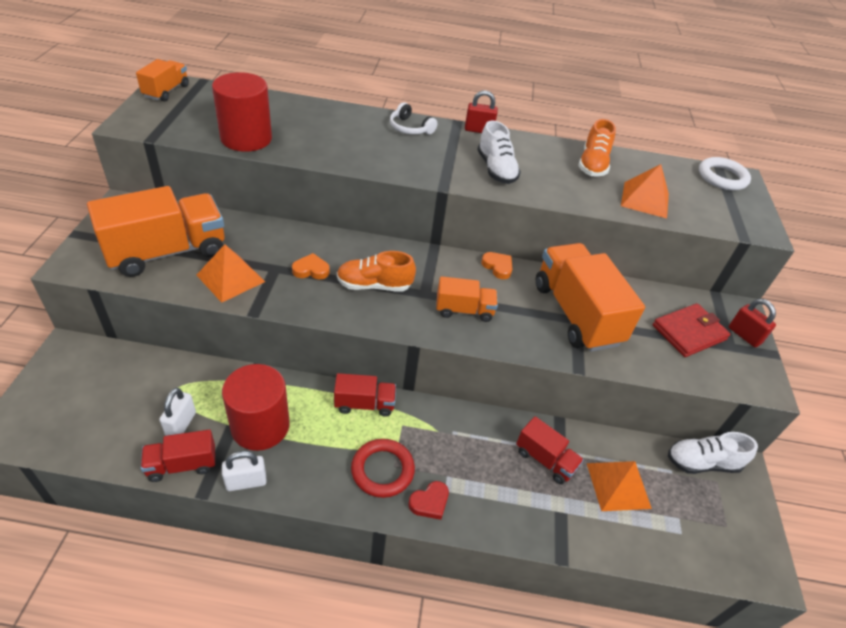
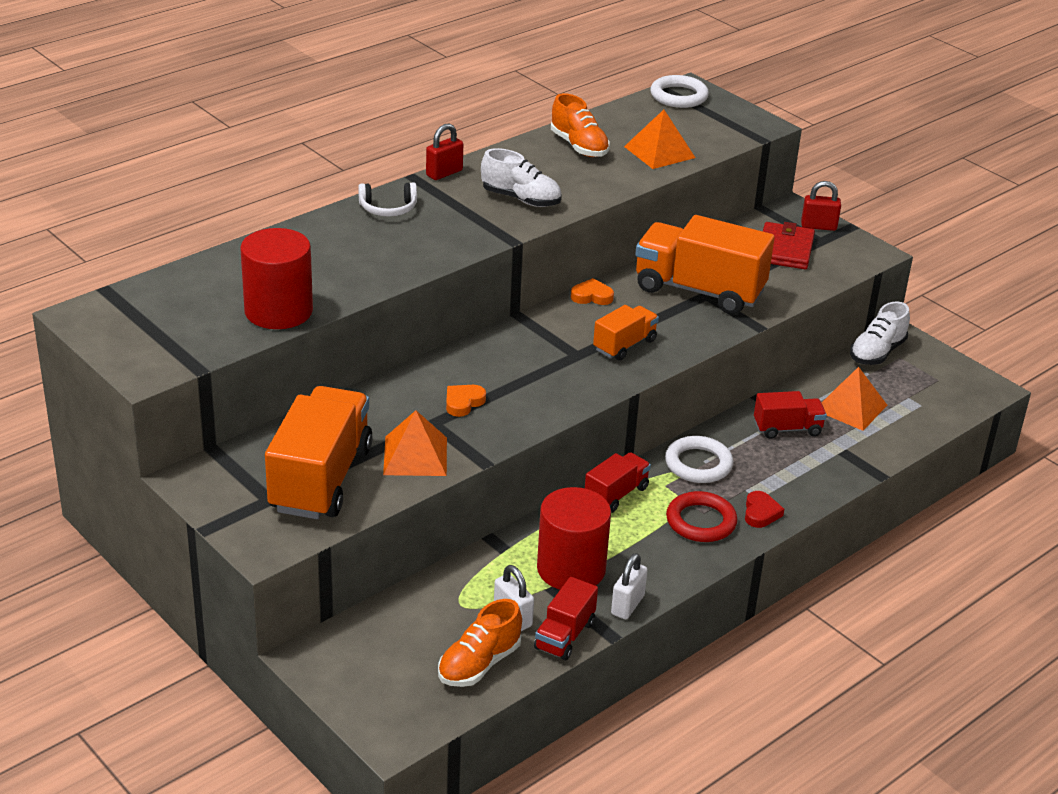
camera: 45 degrees left, 10 degrees down
(166, 91) = (100, 323): orange truck -> none
(374, 285) = (531, 377): orange shoe -> orange shoe (479, 664)
(445, 430) = (698, 464): none -> white ring

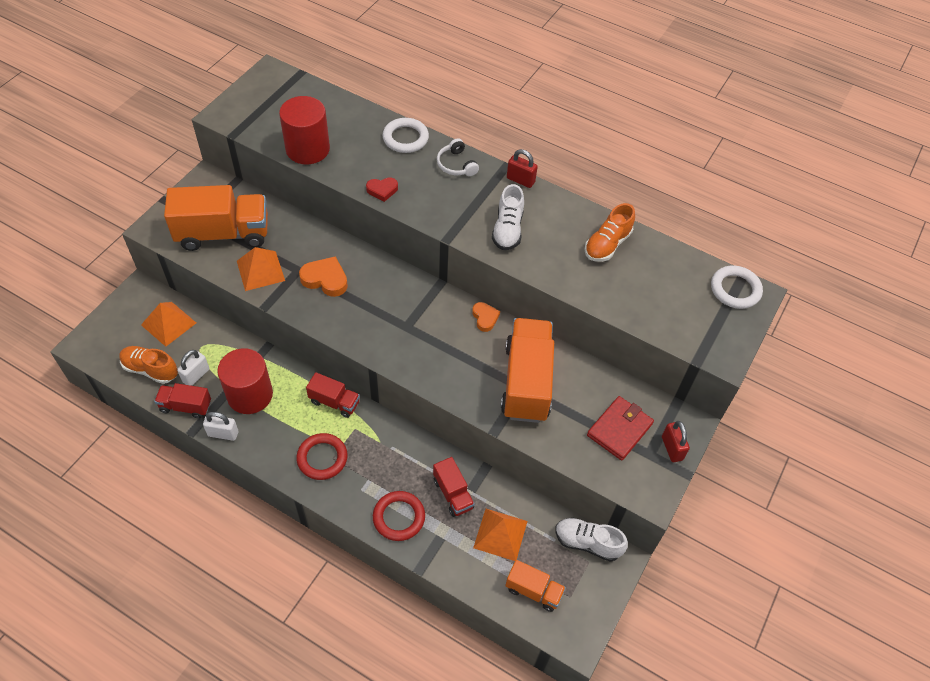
camera: 70 degrees right, 20 degrees up
(463, 403) = (325, 279): orange heart -> orange heart, size x1.57
(624, 345) = (430, 351): orange truck -> orange truck (533, 591)
(659, 152) = (630, 296): orange pyramid -> orange pyramid (168, 323)
(698, 464) = (386, 444): white ring -> white ring (405, 138)
(761, 513) = (344, 494): red heart -> red heart (382, 190)
(785, 250) = (619, 430): red wallet -> red wallet turned 45 degrees counterclockwise
(807, 476) = (399, 517): none -> red ring

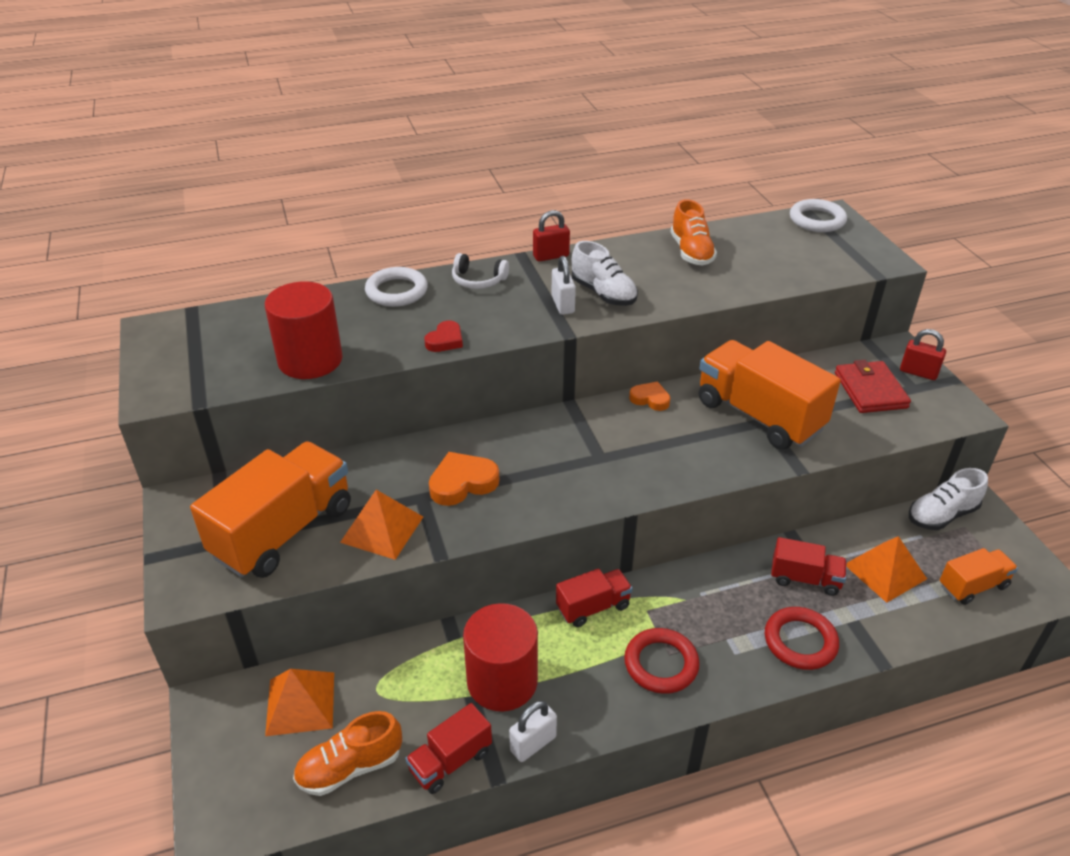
camera: 45 degrees left, 15 degrees down
(196, 375) = (414, 721): white padlock -> white padlock (563, 305)

